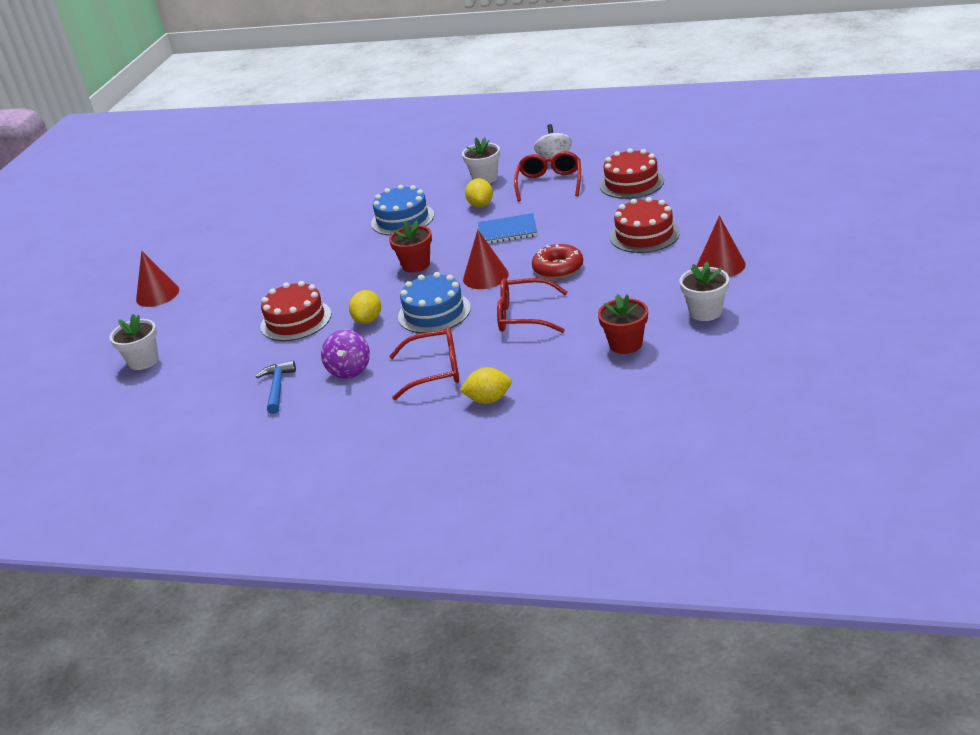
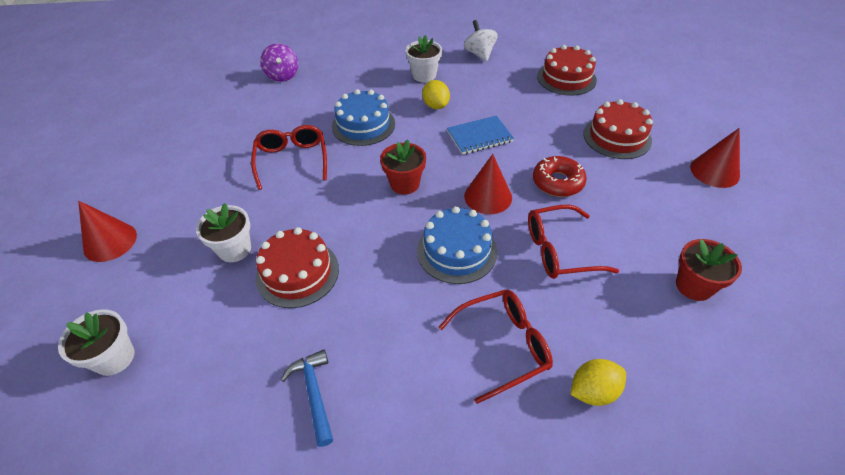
camera: 20 degrees left, 15 degrees up
(349, 370) = (396, 352): purple spinning top -> purple spinning top (282, 76)
(368, 320) = (385, 267): yellow lemon -> none
(549, 183) = (489, 80): red glasses -> red glasses (292, 161)
(705, 312) = (743, 233): white flower pot -> white flower pot (234, 249)

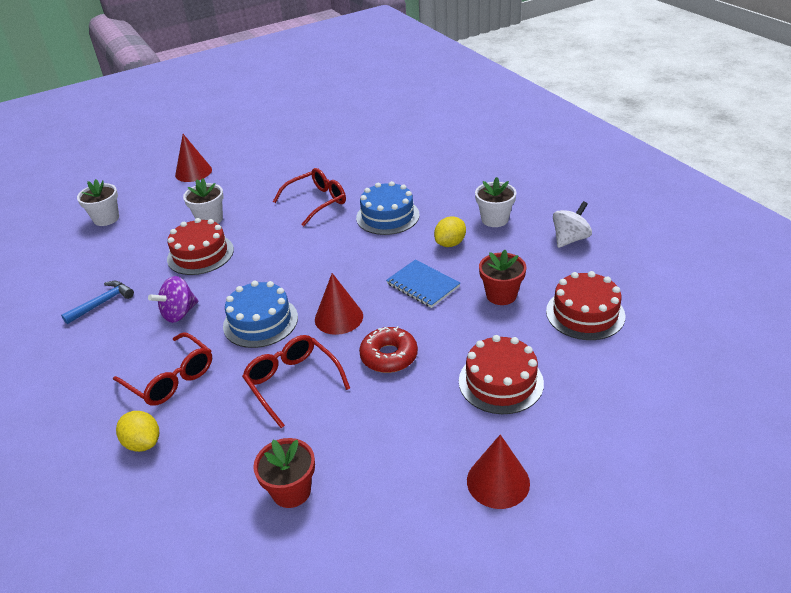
camera: 65 degrees right, 10 degrees down
(282, 76) = (422, 151): purple spinning top -> purple spinning top (179, 313)
(405, 184) = (325, 266): red flower pot -> red flower pot (501, 295)

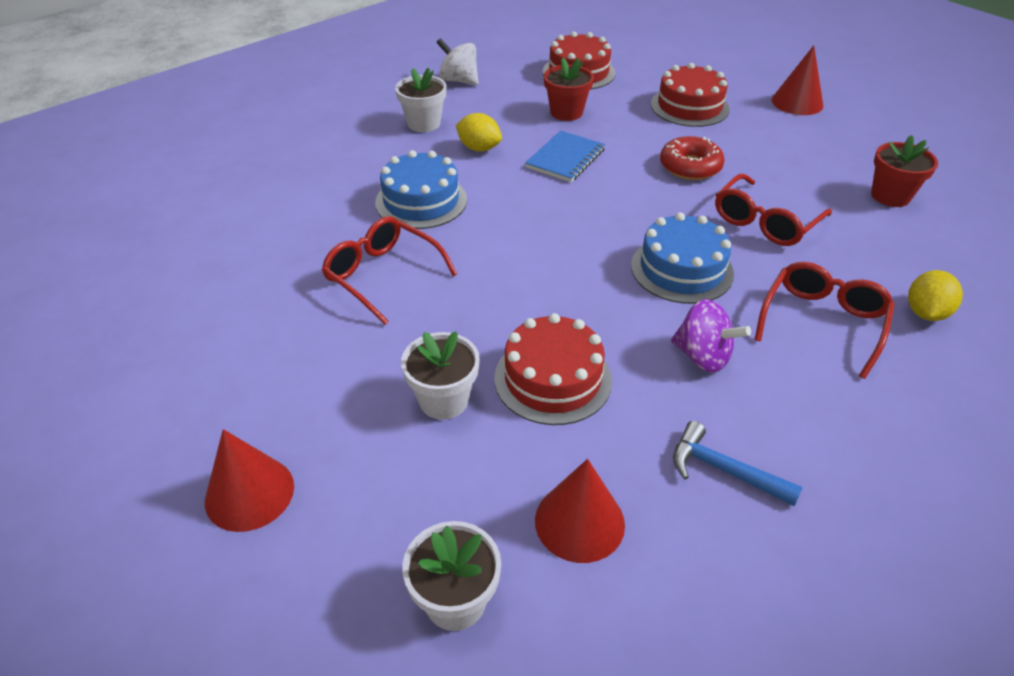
camera: 105 degrees left, 5 degrees up
(338, 317) = (646, 208): red cone -> red cone (579, 522)

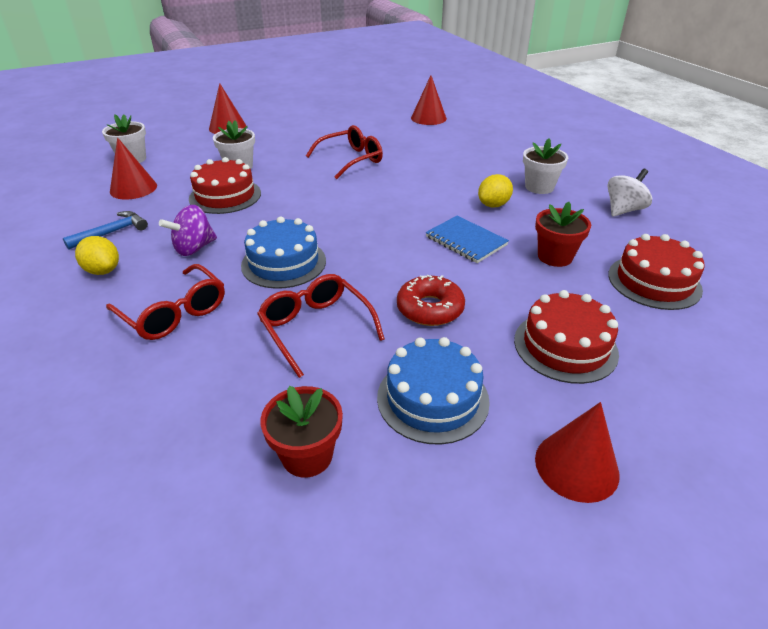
camera: 105 degrees right, 5 degrees down
(195, 224) = (428, 118): none -> red cone
(421, 201) = (425, 176): blue cake -> blue cake (432, 398)
(925, 313) = (128, 381): yellow lemon -> yellow lemon (103, 270)

